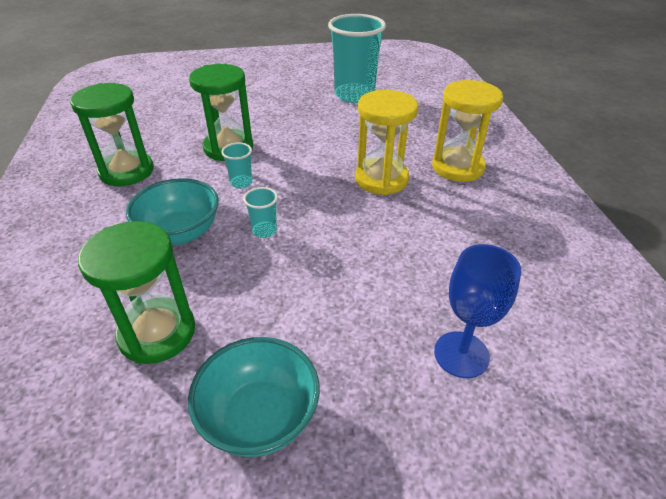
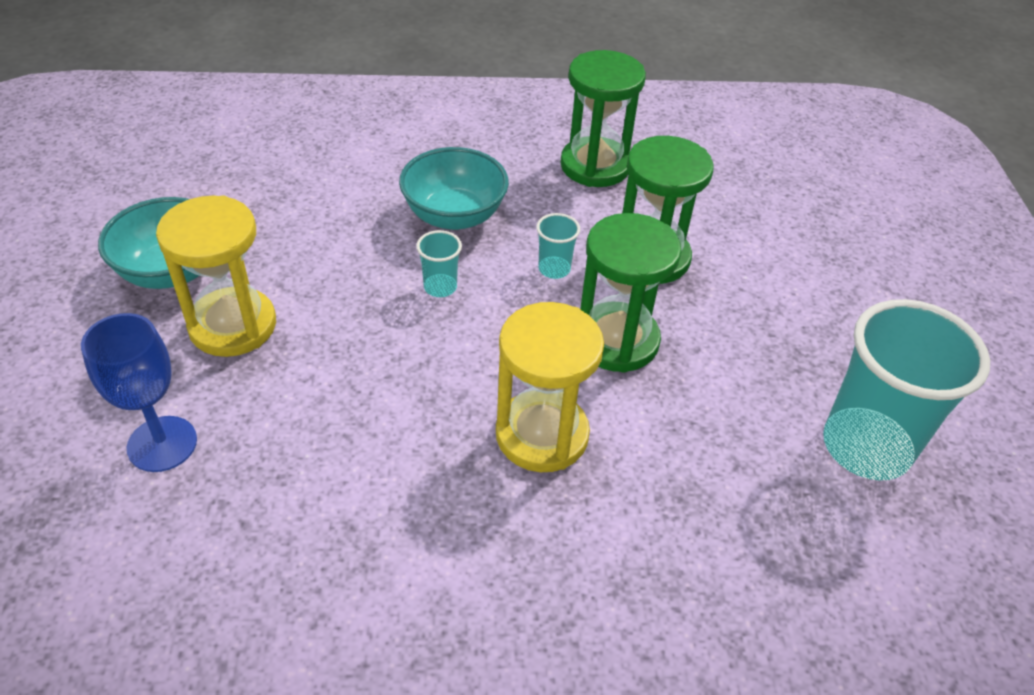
camera: 95 degrees right, 5 degrees up
(157, 333) = (302, 205): green hourglass -> green hourglass (616, 340)
(457, 167) = (566, 565): yellow hourglass -> yellow hourglass (233, 325)

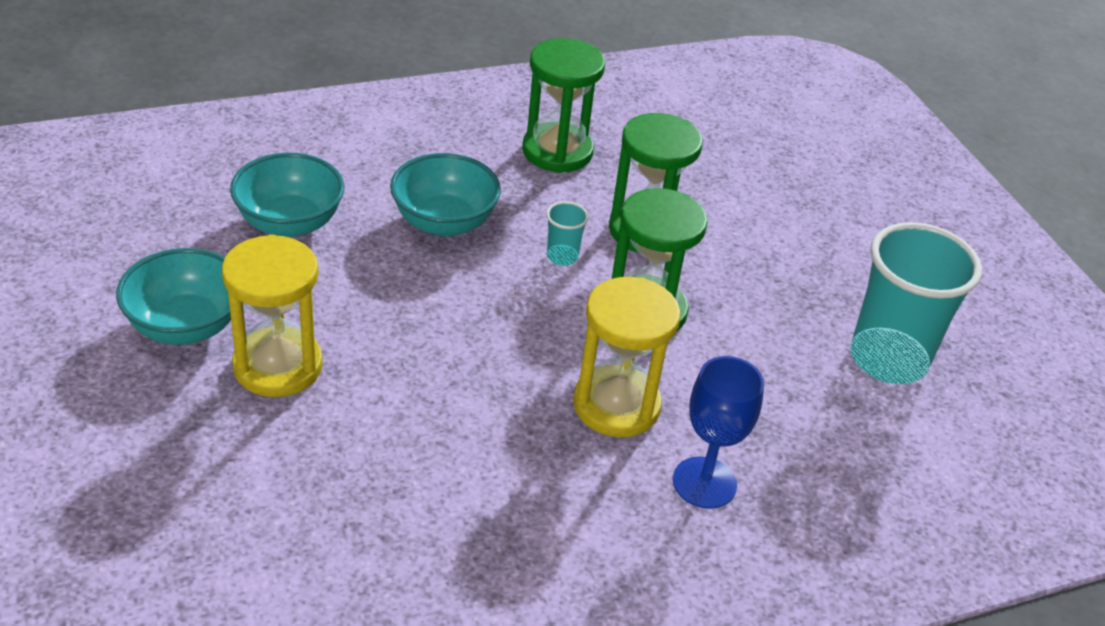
camera: 20 degrees left, 5 degrees down
(162, 444) = (268, 486): blue goblet -> blue goblet (704, 483)
(312, 192) = (290, 223): none -> turquoise bowl
(440, 287) = (463, 292): turquoise cup -> none

